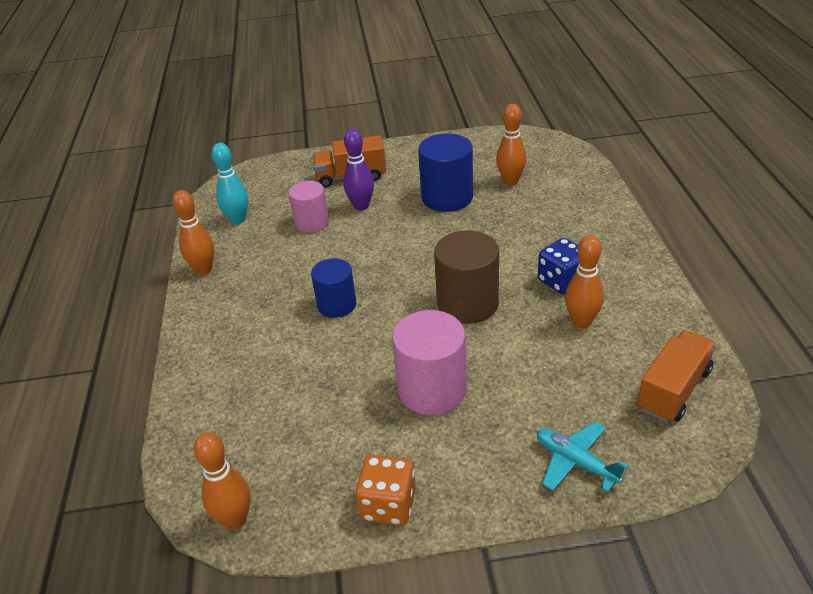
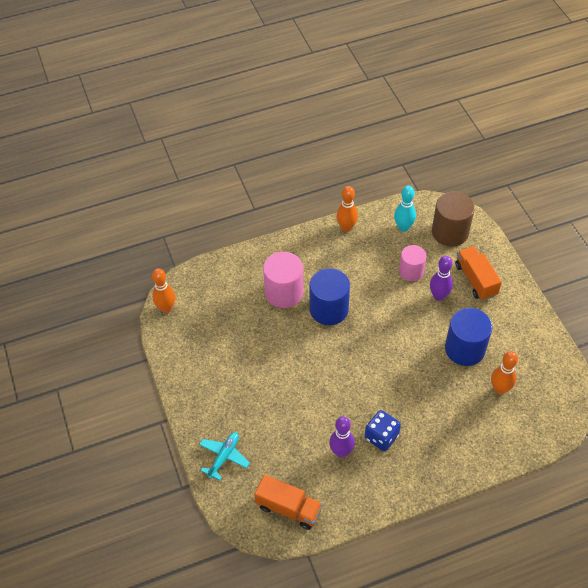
camera: 75 degrees right, 15 degrees up
(337, 305) = (329, 309): blue cylinder -> blue cylinder, size x1.53
(388, 505) = (183, 371): orange dice -> none
(432, 389) = (266, 376): pink cylinder -> pink cylinder (284, 292)
(467, 303) = (345, 382): brown cylinder -> brown cylinder (450, 232)
(581, 322) = (341, 452): orange bowling pin -> purple bowling pin

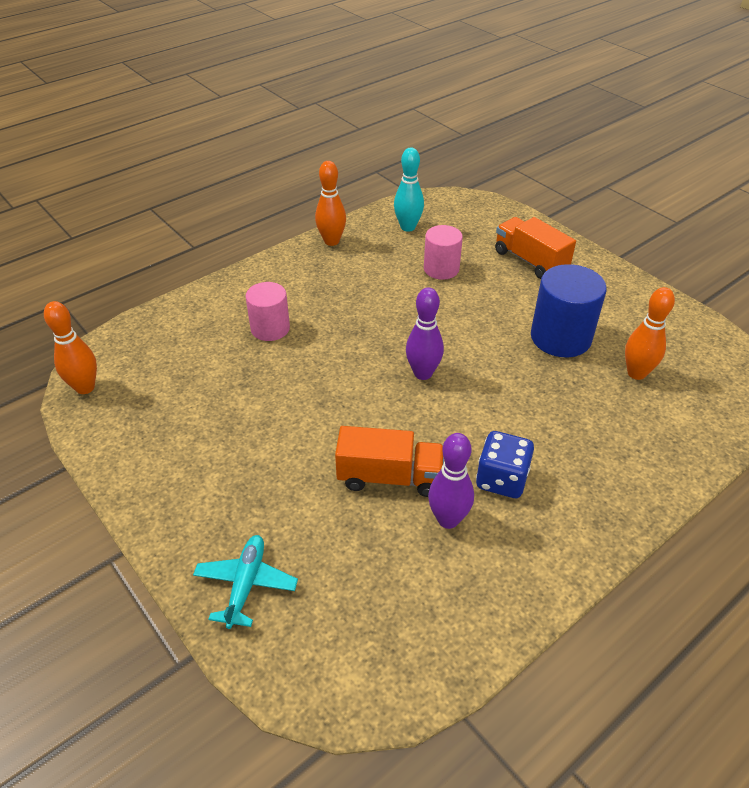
camera: 20 degrees left, 10 degrees down
(284, 292) = (270, 328): pink cylinder -> pink cylinder, size x0.65
(288, 508) = (396, 639): orange truck -> orange truck (390, 477)
(329, 309) = (345, 334): blue cylinder -> none
(439, 296) = (492, 287): purple bowling pin -> purple bowling pin (423, 373)
(450, 232) = (470, 221): brown cylinder -> none

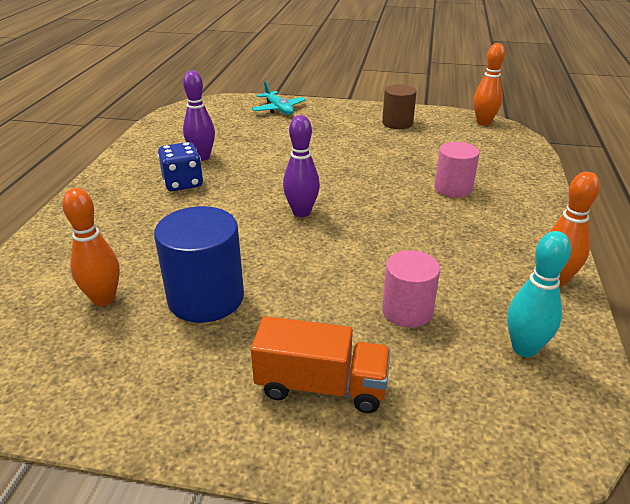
camera: 140 degrees right, 10 degrees down
(162, 445) = (397, 123): none -> brown cylinder
(390, 477) = (256, 158): orange truck -> none

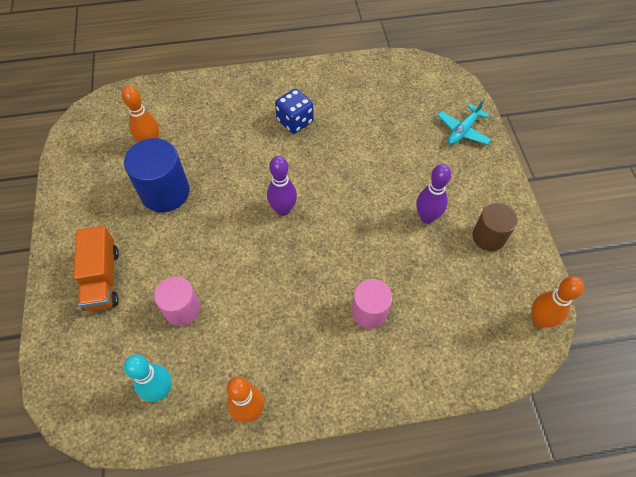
camera: 70 degrees right, 25 degrees up
(202, 157) = (340, 115): purple bowling pin -> purple bowling pin (427, 217)

